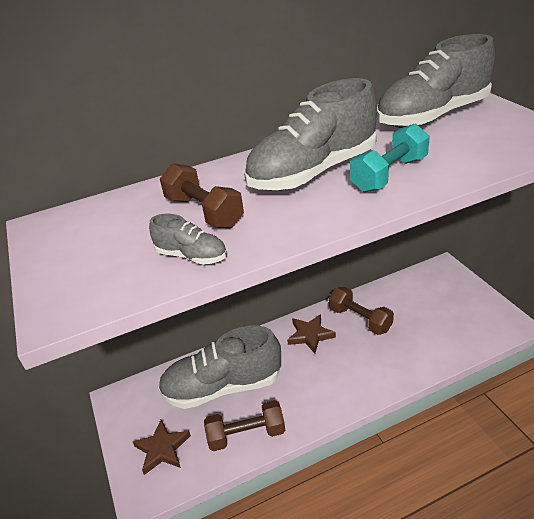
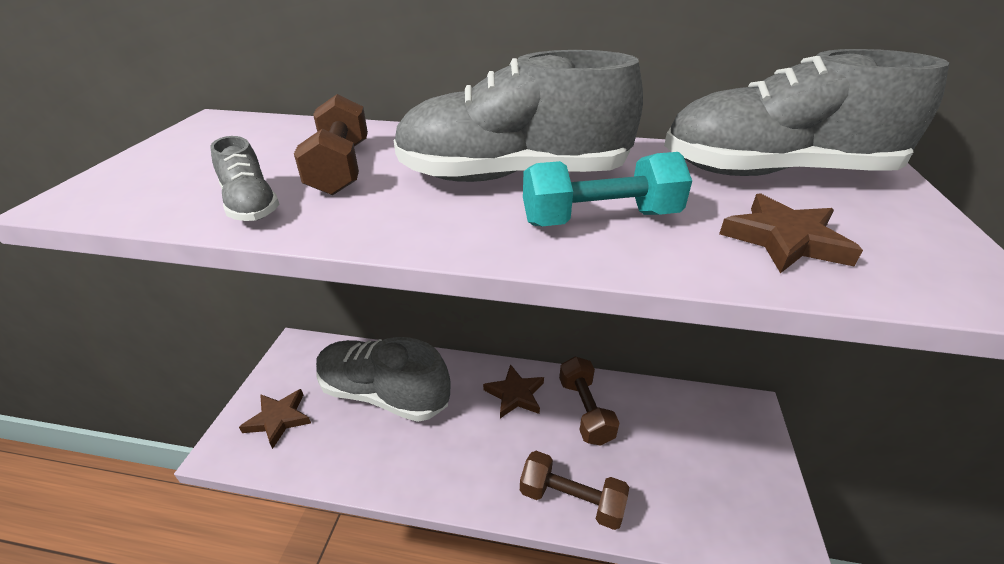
camera: 30 degrees right, 0 degrees up
(246, 435) = (354, 459): brown dumbbell -> brown dumbbell (571, 500)
(475, 149) = (784, 239): none -> brown star

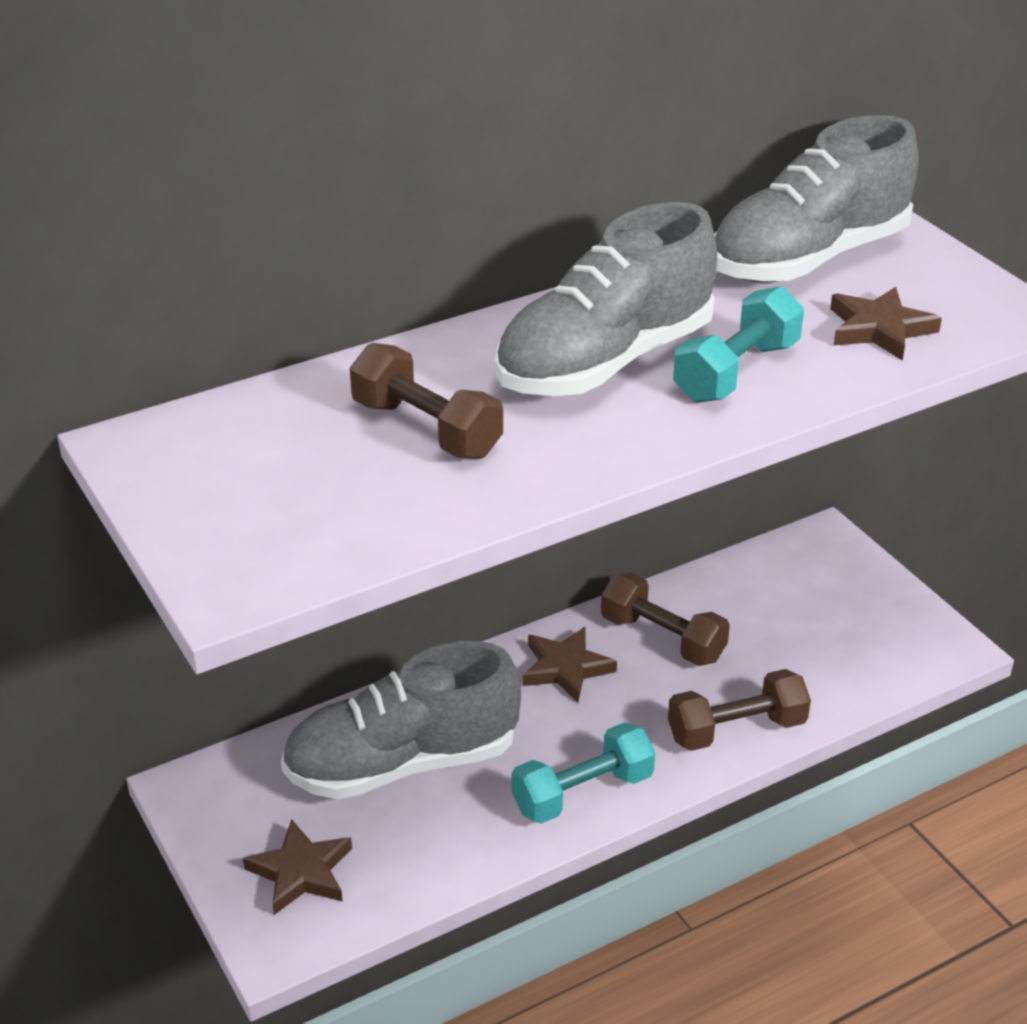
camera: 40 degrees left, 0 degrees up
(251, 205) = (426, 504): grey shoe -> none
(443, 475) = (582, 793): none -> turquoise dumbbell

